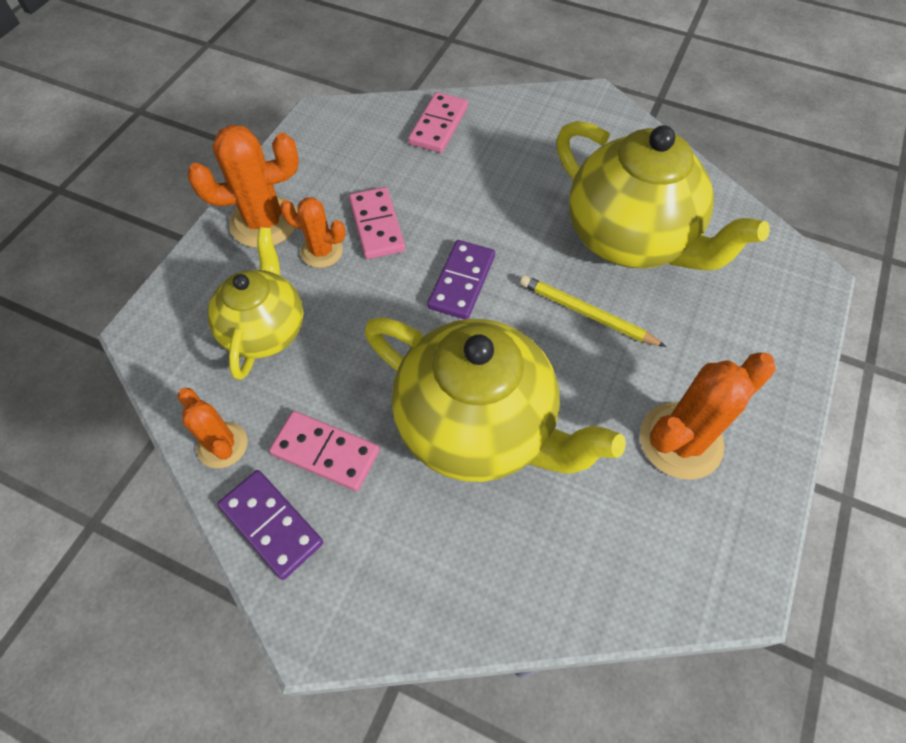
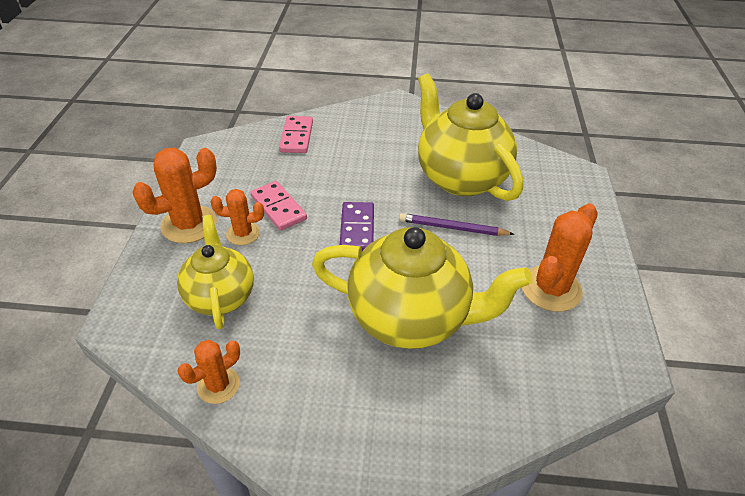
camera: 20 degrees left, 15 degrees down
(222, 445) = (218, 385): orange cactus -> orange cactus turned 75 degrees counterclockwise
(271, 524) = (283, 430): purple domino -> none
(326, 452) = (304, 366): pink domino -> none
(586, 313) = (452, 228): yellow pencil -> purple pencil
(630, 239) = (460, 177): yellow teapot -> yellow teapot turned 150 degrees counterclockwise

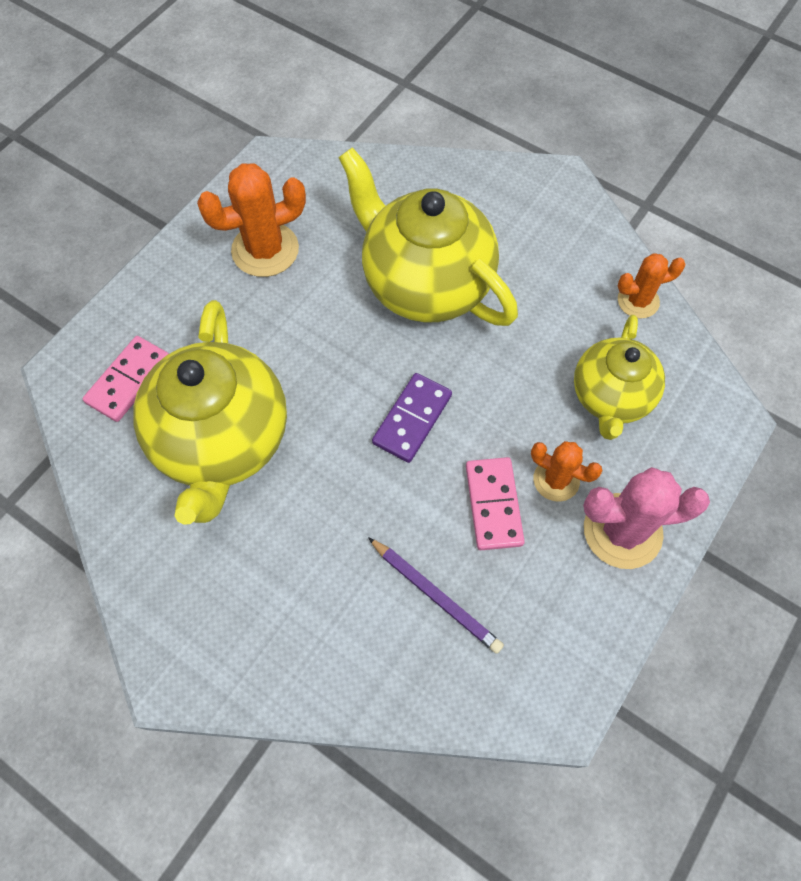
camera: 150 degrees left, 20 degrees up
(189, 224) = (622, 531): orange cactus -> pink cactus
(297, 137) = (397, 659): pink domino -> pink domino (128, 380)
(452, 228) = (300, 367): purple pencil -> purple pencil (436, 596)

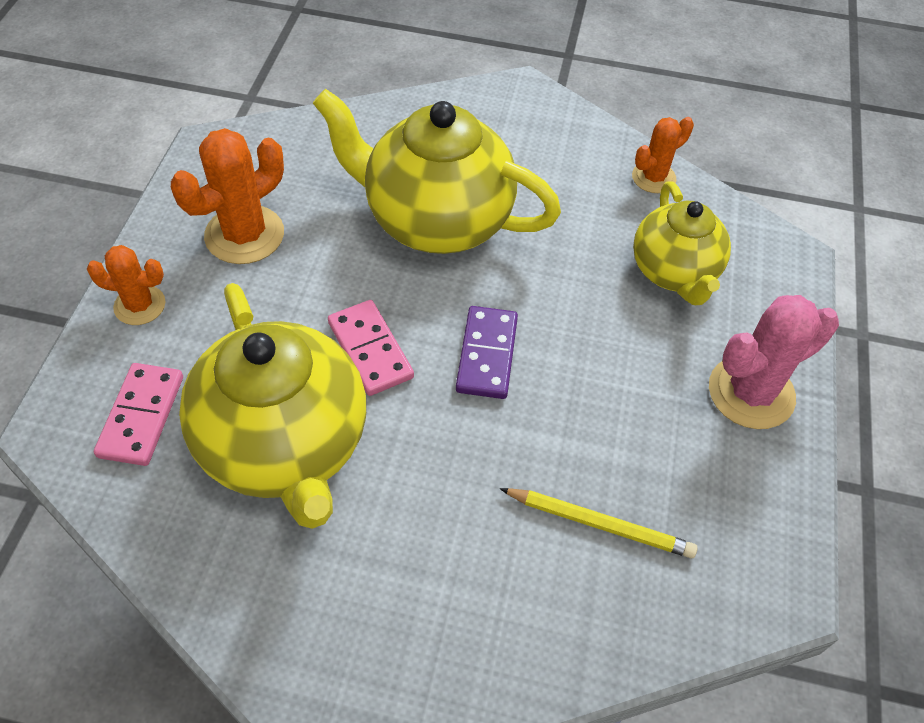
camera: 25 degrees left, 10 degrees down
(436, 596) = (600, 524): purple pencil -> yellow pencil
(494, 505) = (613, 411): pink domino -> pink domino (370, 350)
(556, 480) = (662, 366): orange cactus -> orange cactus (140, 305)

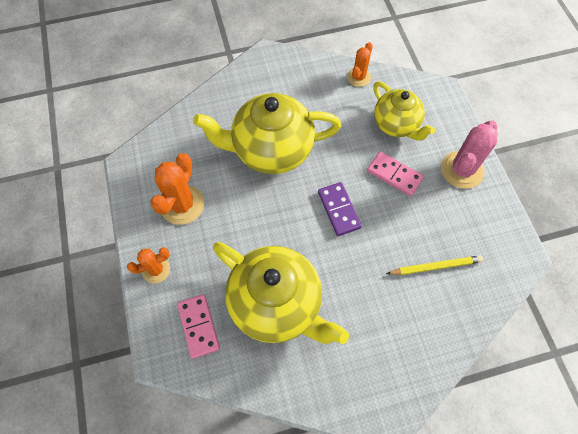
camera: 25 degrees left, 10 degrees up
(370, 350) = (284, 235): pink domino -> pink domino (394, 175)

